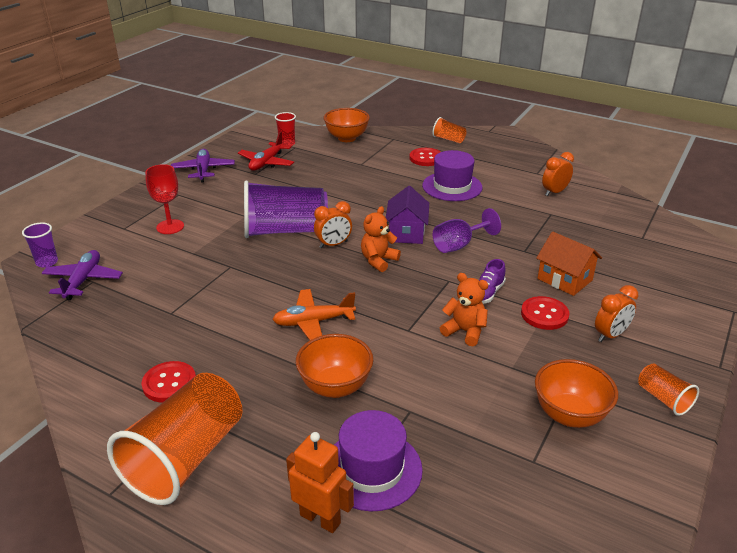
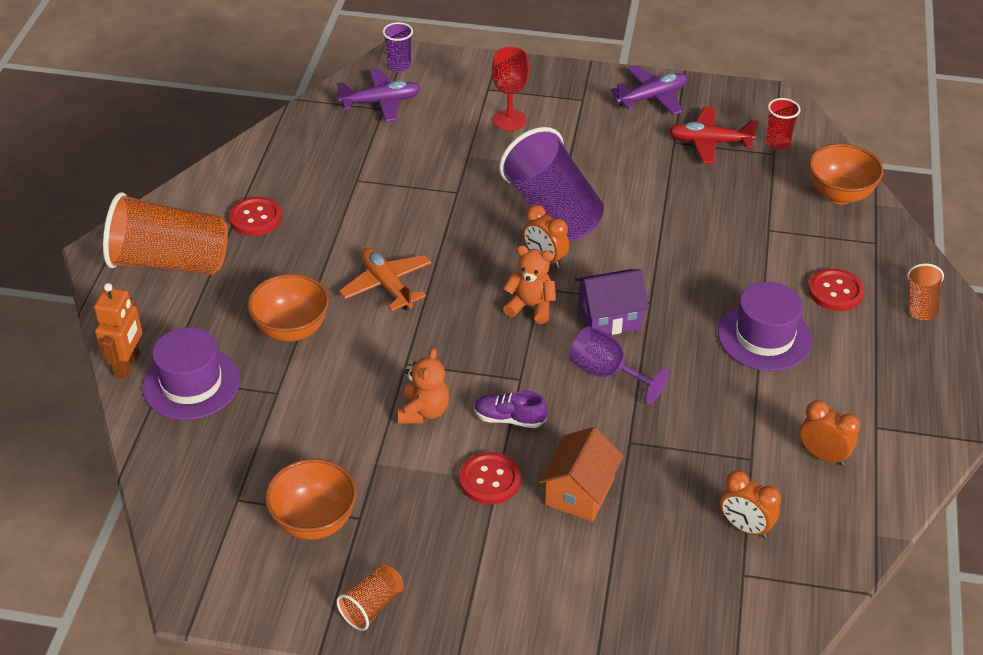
camera: 70 degrees right, 10 degrees up
(610, 335) = (475, 549): orange clock -> orange clock (745, 527)

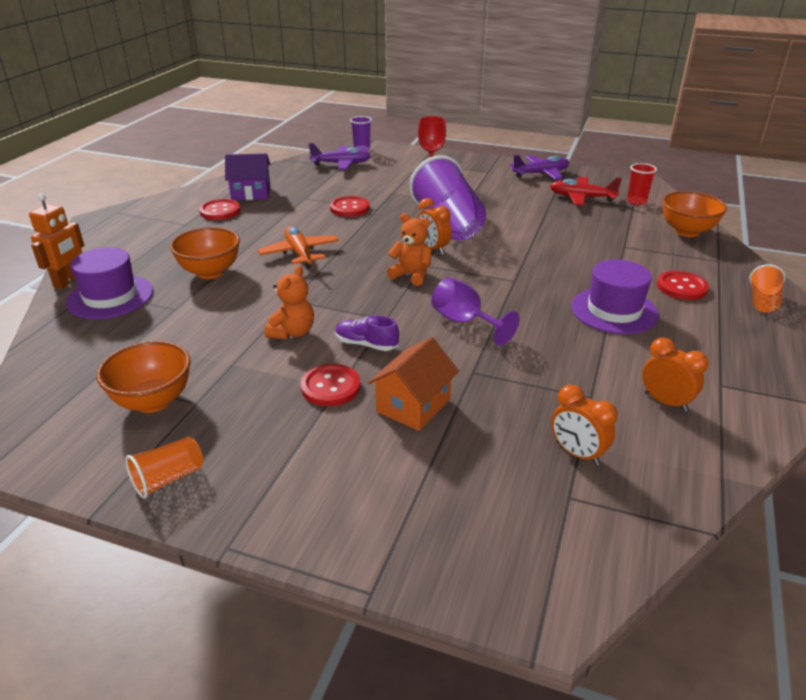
camera: 10 degrees right, 10 degrees down
(170, 262) = (142, 228): orange cup -> none
(421, 194) = (349, 208): none -> red button
(609, 317) = (476, 287): purple house -> purple house (251, 193)

